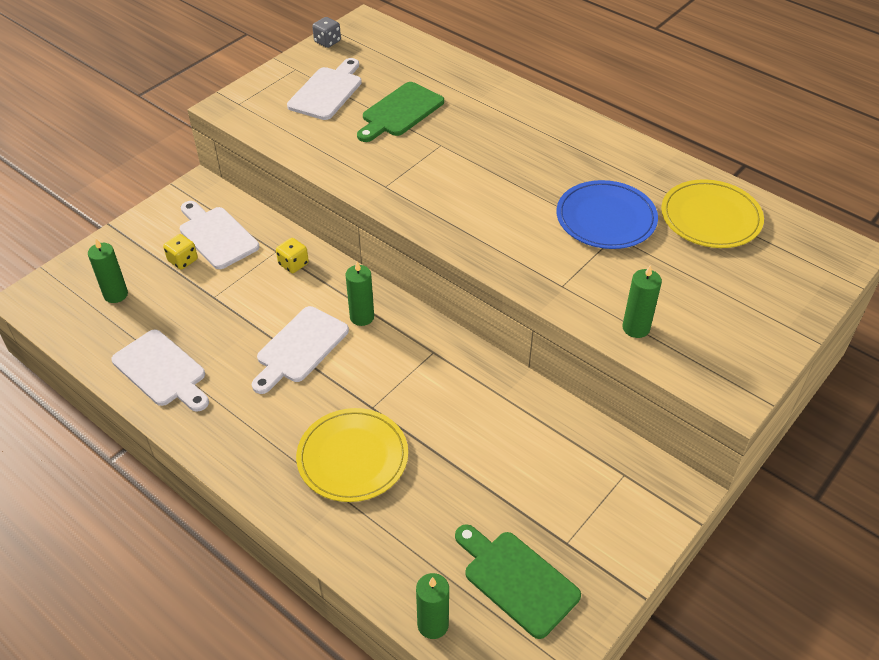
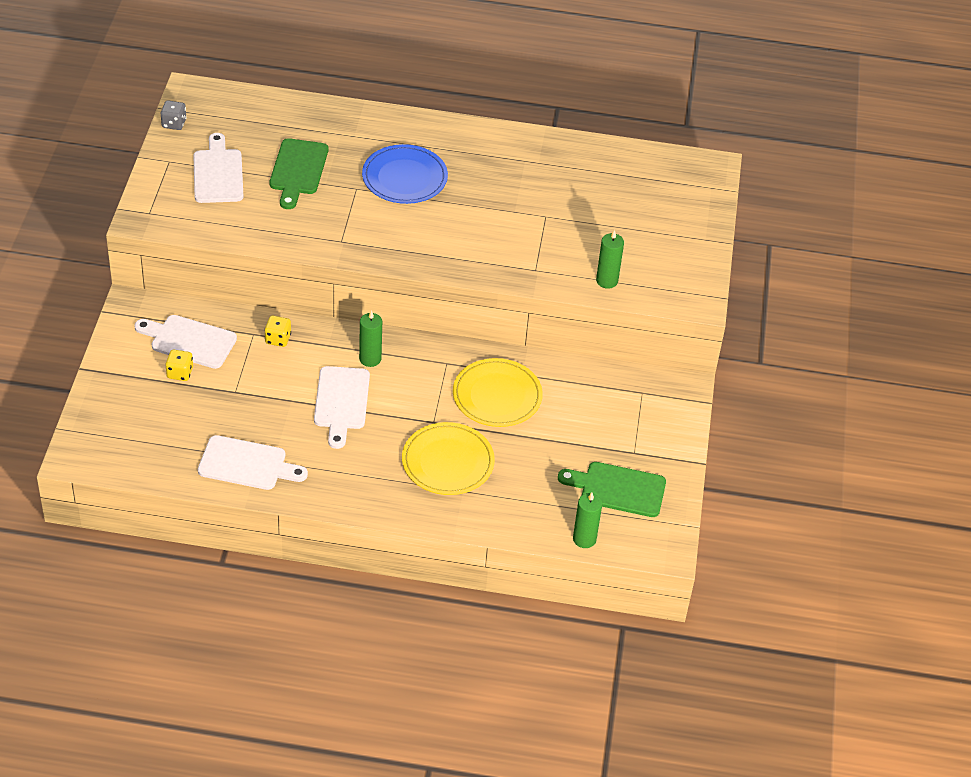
camera: 35 degrees left, 0 degrees up
(116, 294) = (149, 423): green candle -> none
(606, 218) = (530, 204): blue plate -> blue plate (404, 178)
(710, 217) = (604, 175): yellow plate -> yellow plate (497, 396)

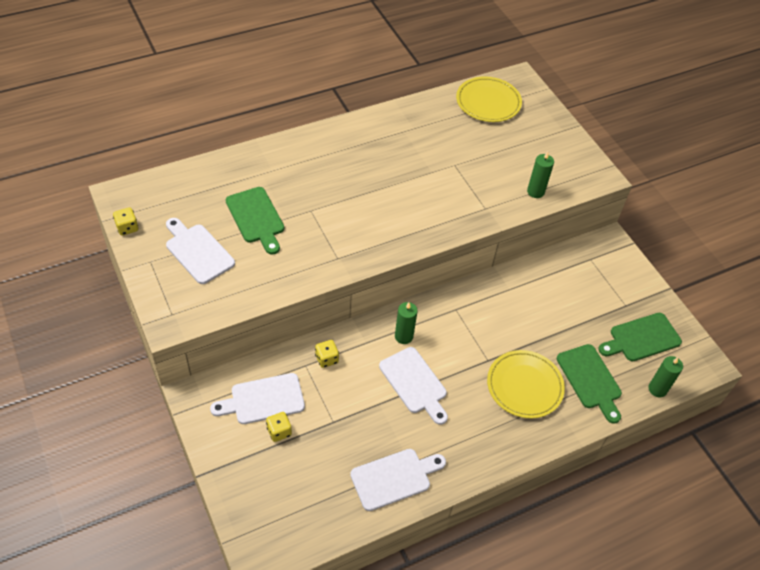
camera: 35 degrees left, 5 degrees up
(174, 123) = (127, 228): grey dice -> yellow dice
(404, 178) = (337, 184): blue plate -> none
(497, 396) = (509, 315): yellow plate -> yellow plate (488, 102)
(521, 493) = (590, 380): none -> green cutting board

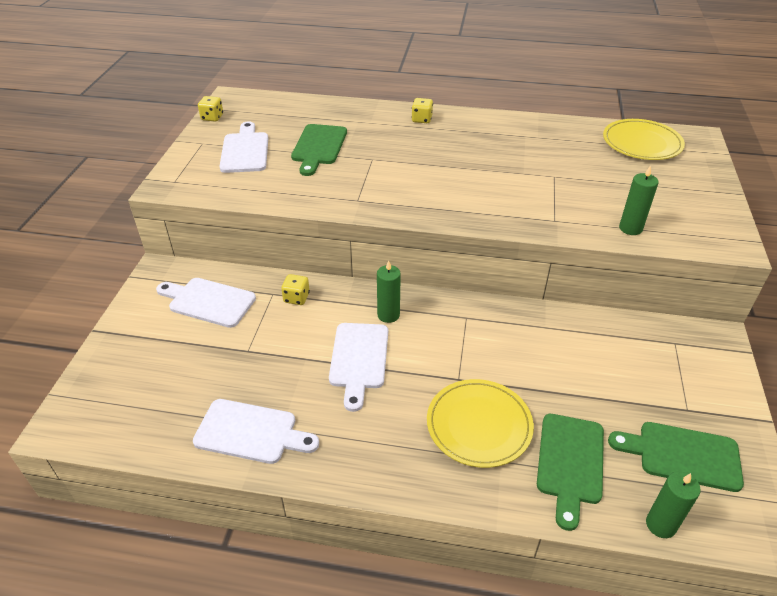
camera: 40 degrees right, 10 degrees down
(279, 431) = (193, 333): yellow dice -> yellow dice (422, 119)

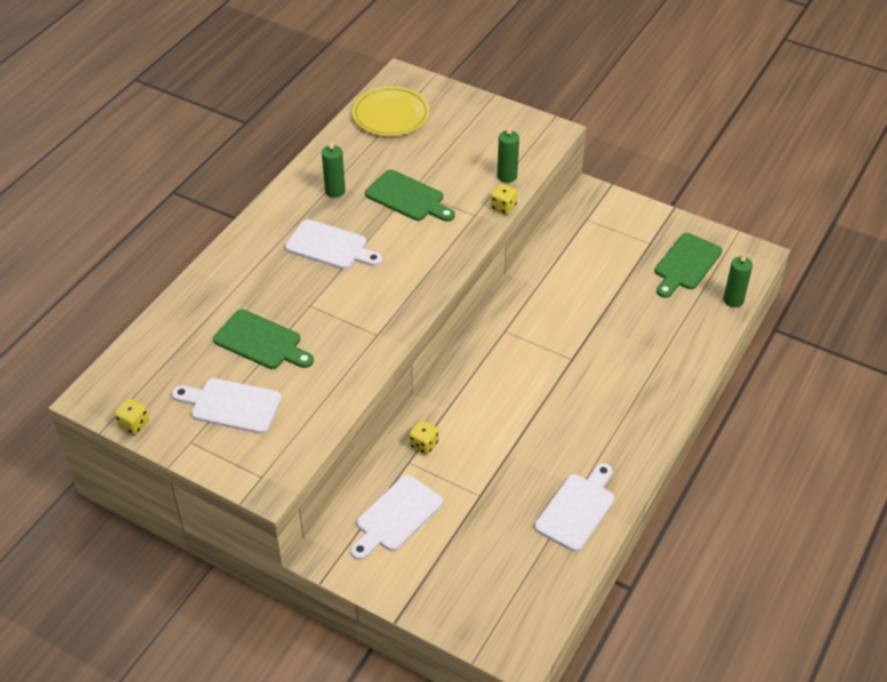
camera: 70 degrees left, 5 degrees up
(359, 359) = (524, 417): white cutting board -> white cutting board (330, 246)
(388, 315) = (478, 382): green candle -> green candle (335, 191)
(422, 119) = (255, 246): yellow dice -> yellow dice (503, 207)
(479, 425) = (622, 362): yellow plate -> none
(570, 463) = (672, 324): green cutting board -> green cutting board (408, 197)

